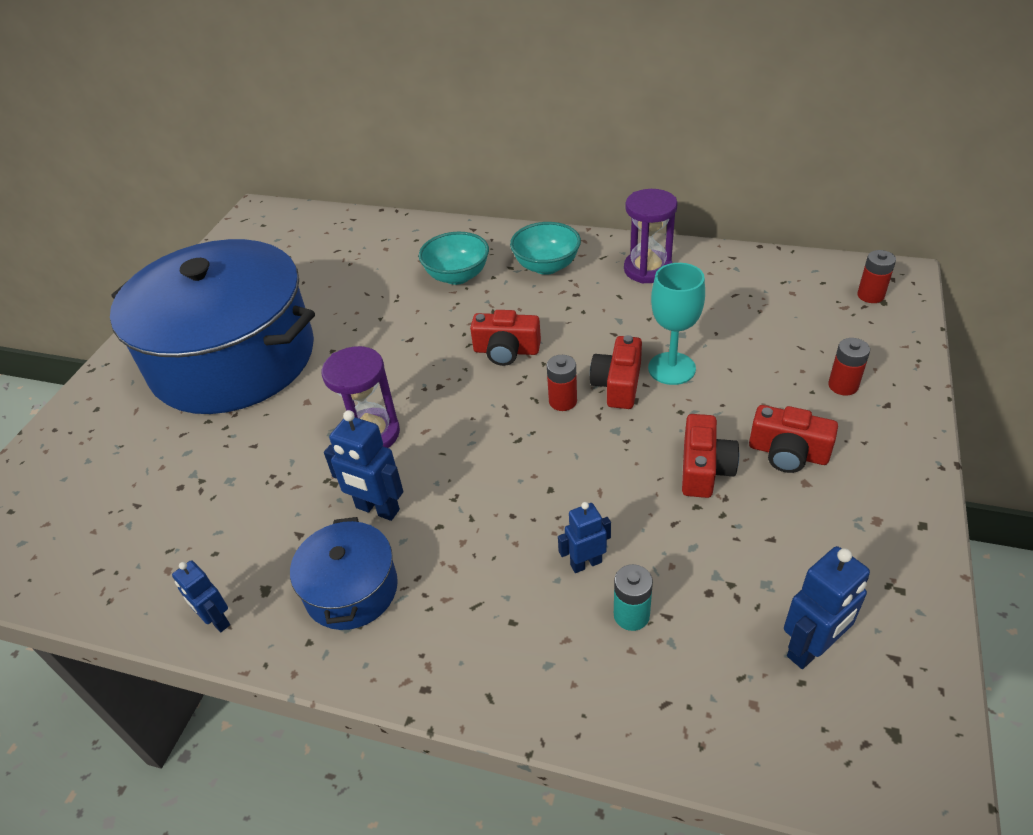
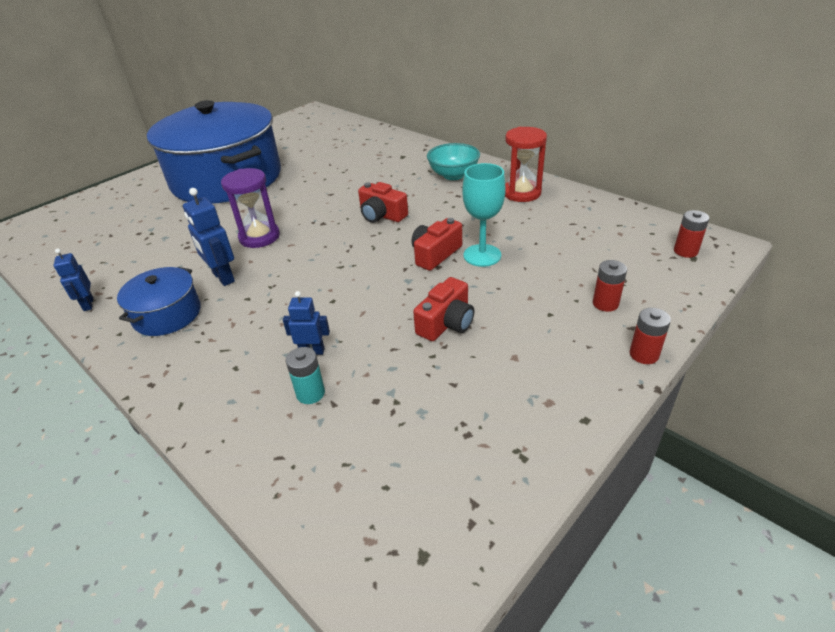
camera: 25 degrees right, 5 degrees down
(457, 276) = (391, 167): turquoise bowl -> none
(562, 401) = (389, 253): red battery -> red battery (644, 354)
(648, 269) = (521, 193): purple hourglass -> red hourglass
(788, 453) = (519, 333): red camera -> none
(811, 648) = (414, 467): blue robot -> none

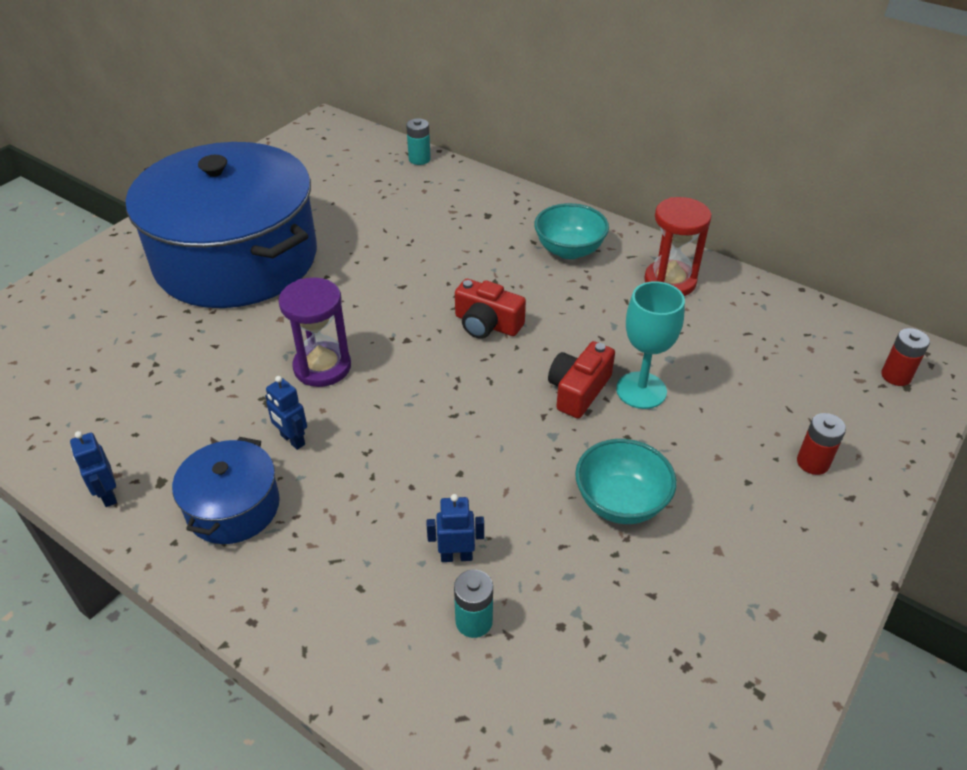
camera: 10 degrees left, 5 degrees up
(223, 277) = (292, 440): blue robot -> blue robot, size x0.65
(366, 128) = (419, 159): none -> turquoise battery
(446, 323) = (621, 502): red camera -> turquoise bowl
(644, 354) = (871, 537): red battery -> none

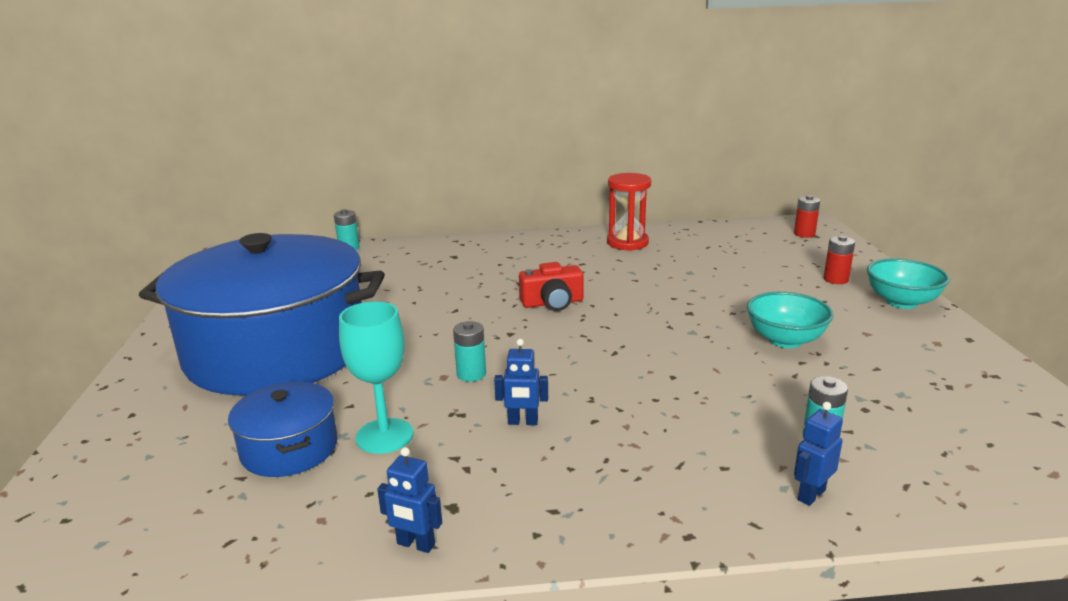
camera: 40 degrees left, 20 degrees down
(233, 507) = (547, 483): blue pot -> blue pot (289, 448)
(322, 367) = (471, 374): purple hourglass -> turquoise battery
(456, 556) = (749, 414): blue robot -> blue robot (811, 495)
(569, 250) = (541, 252): turquoise bowl -> turquoise bowl (901, 302)
(578, 390) = (667, 306): red camera -> none
(641, 390) = (701, 291): turquoise goblet -> turquoise goblet (384, 436)

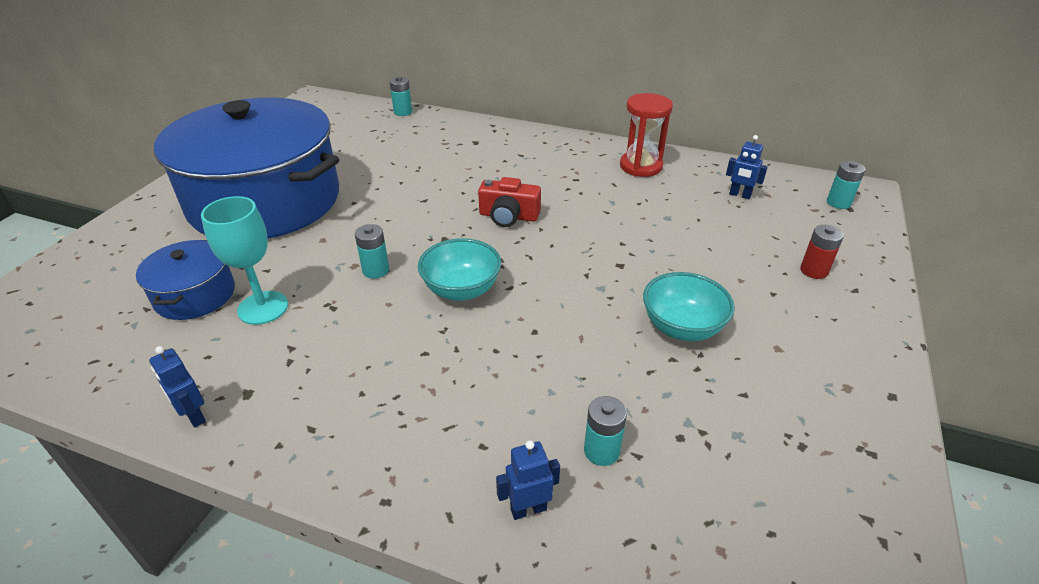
camera: 25 degrees right, 15 degrees up
(522, 422) = (369, 333): blue robot -> blue robot (740, 195)
(804, 234) = (838, 203): red battery -> turquoise battery
(901, 302) = (860, 322): turquoise bowl -> turquoise bowl (461, 290)

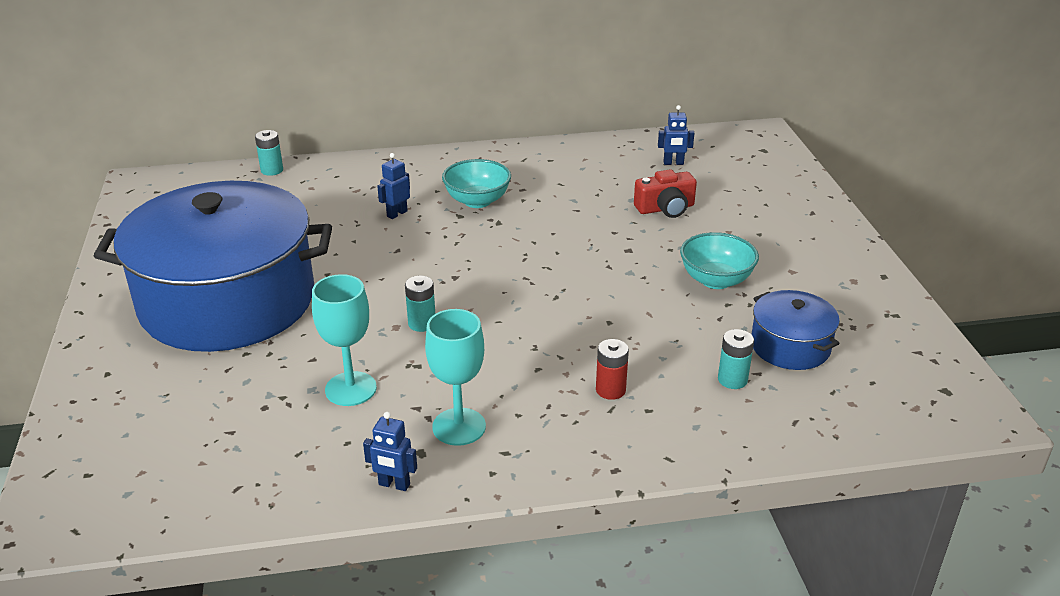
camera: 30 degrees left, 5 degrees down
(195, 295) = (267, 403): blue pot -> blue pot (790, 346)
(302, 382) = (459, 427): none -> turquoise goblet
(461, 290) = (517, 312): turquoise bowl -> turquoise bowl (477, 201)
(508, 216) = (494, 240): red camera -> red camera (665, 208)
(528, 509) = (717, 432): blue robot -> blue robot (397, 214)
(641, 166) = (569, 161): red hourglass -> none
(814, 271) = (774, 207): red battery -> red battery (610, 390)
(838, 203) = (752, 148): turquoise battery -> none

